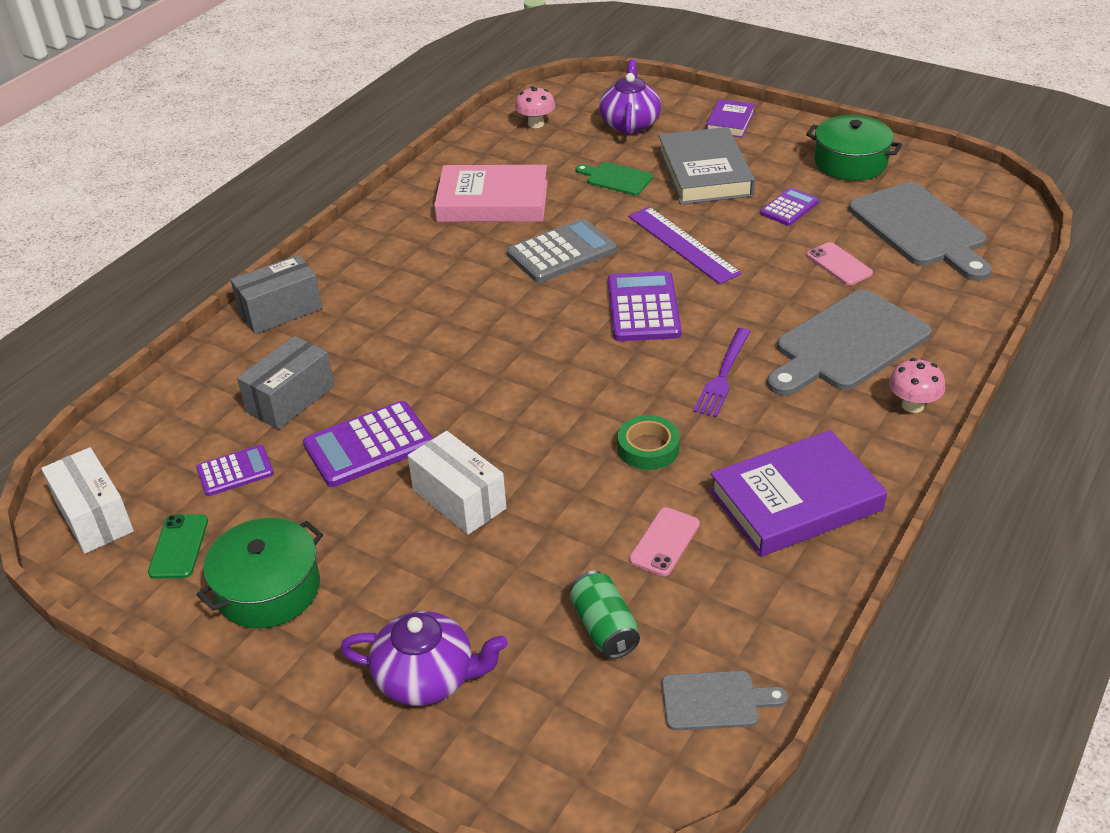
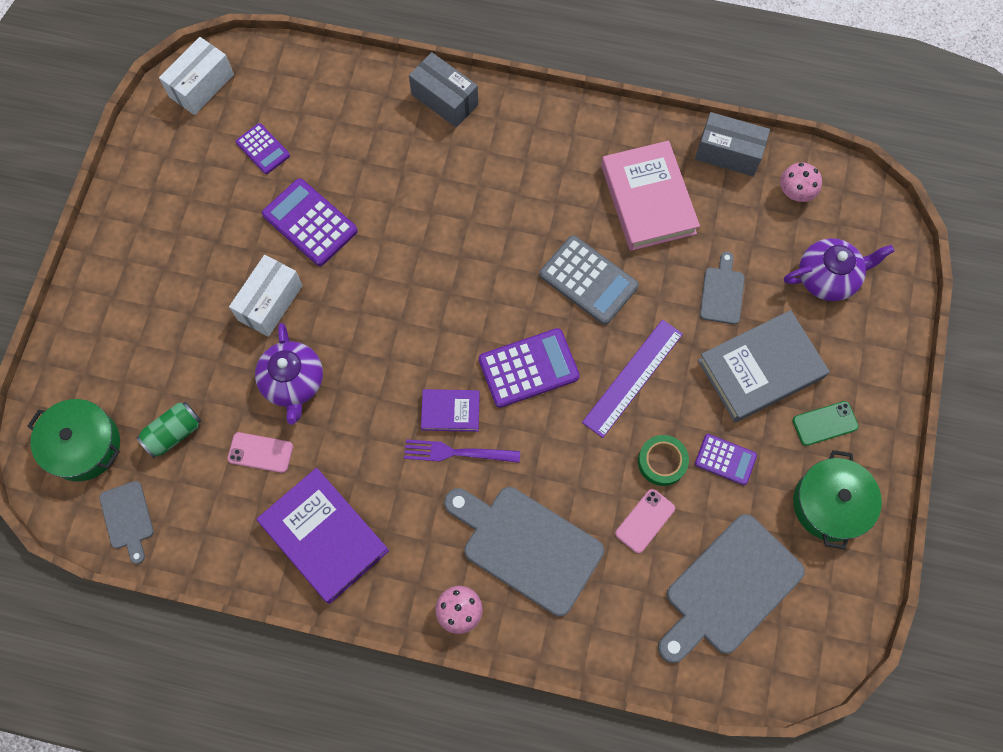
camera: 70 degrees right, 30 degrees up
(179, 546) = (187, 148): green phone -> green phone (825, 423)
(268, 589) = (163, 217): green pot -> green pot (83, 445)
(290, 399) = (345, 151): grey box -> grey box (728, 153)
(427, 678) = (112, 338): purple teapot -> purple teapot (293, 382)
(616, 179) = (722, 292): green cutting board -> grey cutting board
(648, 448) = (355, 416): green tape -> green tape (662, 462)
(730, 122) = (867, 371): purple book -> purple book (450, 411)

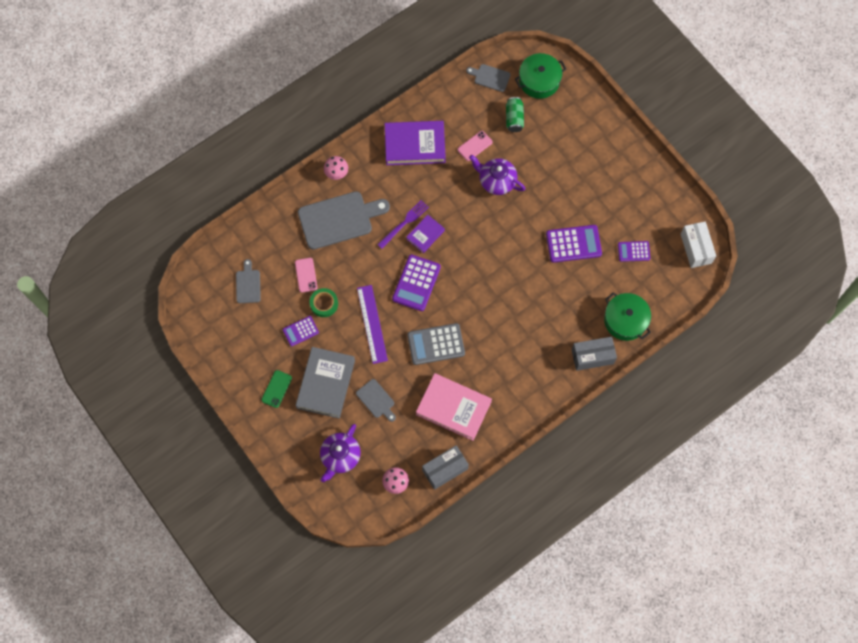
camera: 130 degrees right, 0 degrees up
(270, 302) = (545, 198): white box -> none
(729, 589) = (248, 284): grey cutting board -> grey cutting board, size x0.50
(830, 504) = (242, 358): green pot -> green pot (625, 320)

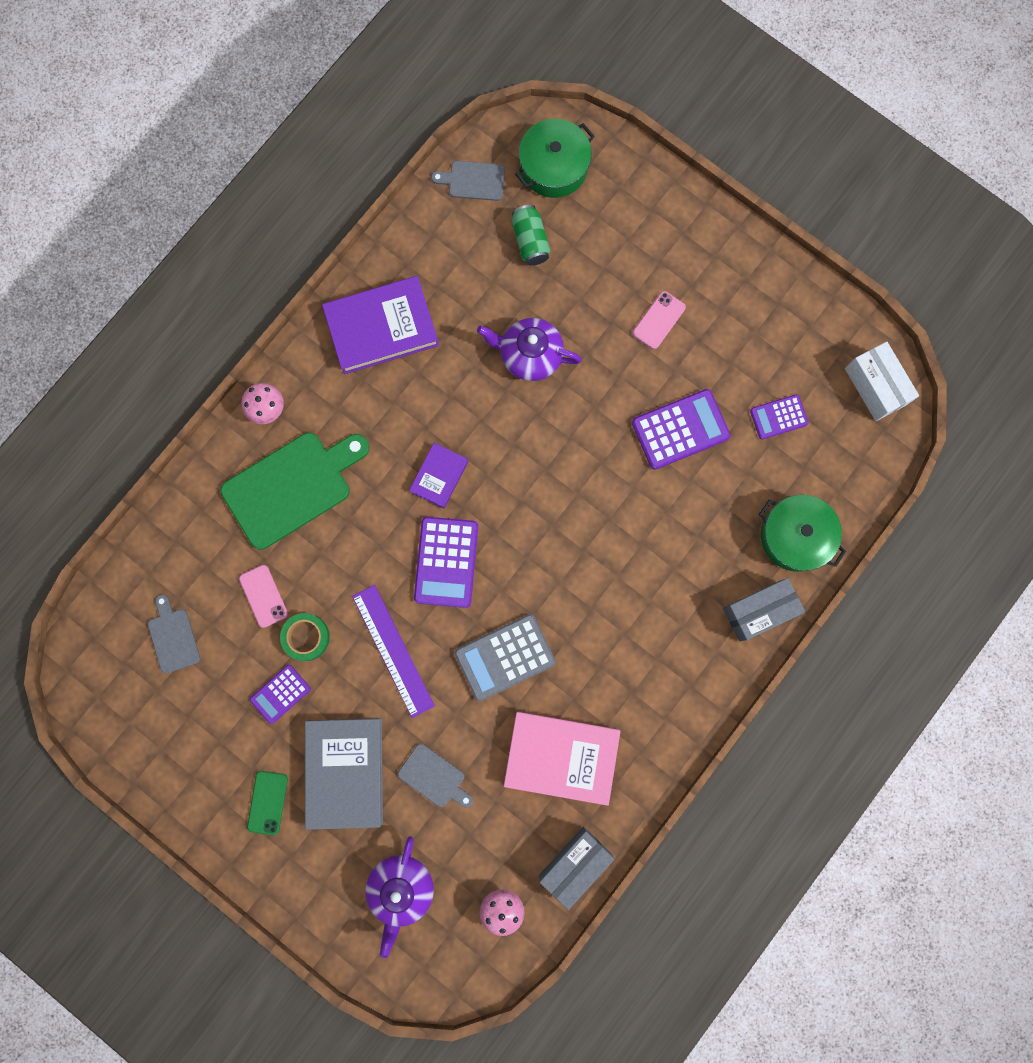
camera: 15 degrees left, 10 degrees up
(339, 219) = (292, 487): grey cutting board -> green cutting board
(404, 223) = (400, 466): purple fork -> none
(474, 146) = (479, 304): pink phone -> pink phone (659, 320)

